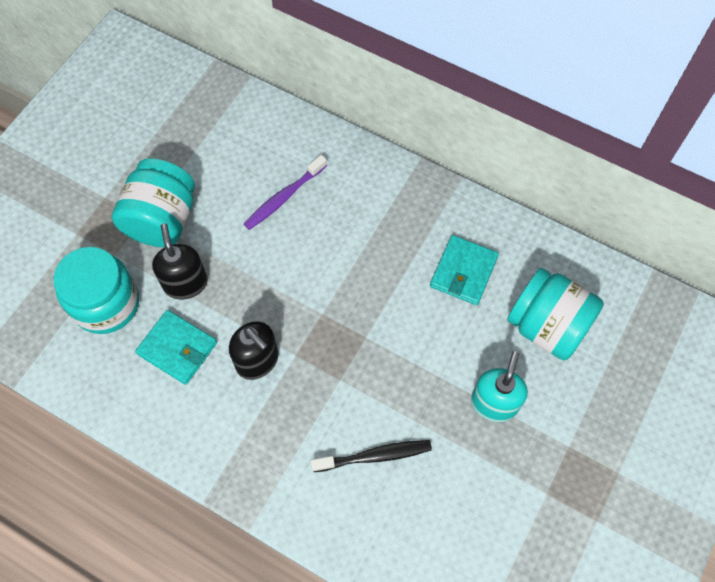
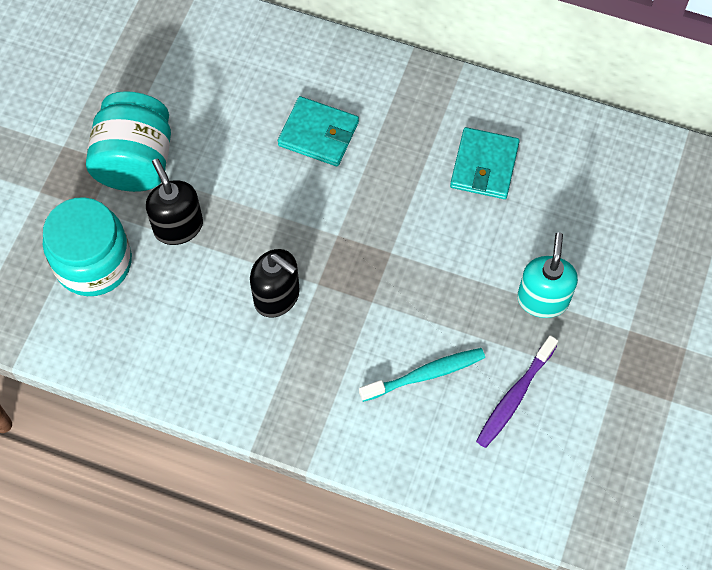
camera: 10 degrees left, 0 degrees up
(177, 348) = (185, 298): turquoise wallet -> turquoise wallet (318, 134)
(284, 197) = (268, 115): purple toothbrush -> purple toothbrush (514, 396)
(374, 456) = (425, 375): black toothbrush -> turquoise toothbrush
(547, 326) = (585, 209): turquoise jar -> none

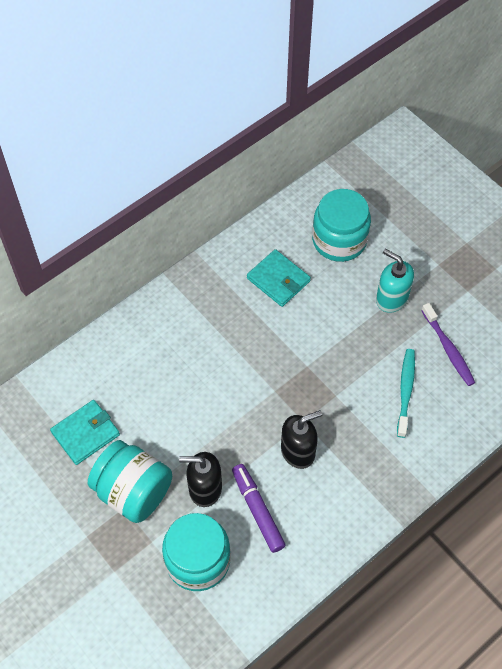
camera: 60 degrees left, 5 degrees down
(183, 291) = (257, 510): none -> purple marker
(318, 134) = (190, 363): turquoise wallet -> turquoise wallet (85, 433)
(584, 203) = (339, 240): none -> turquoise jar

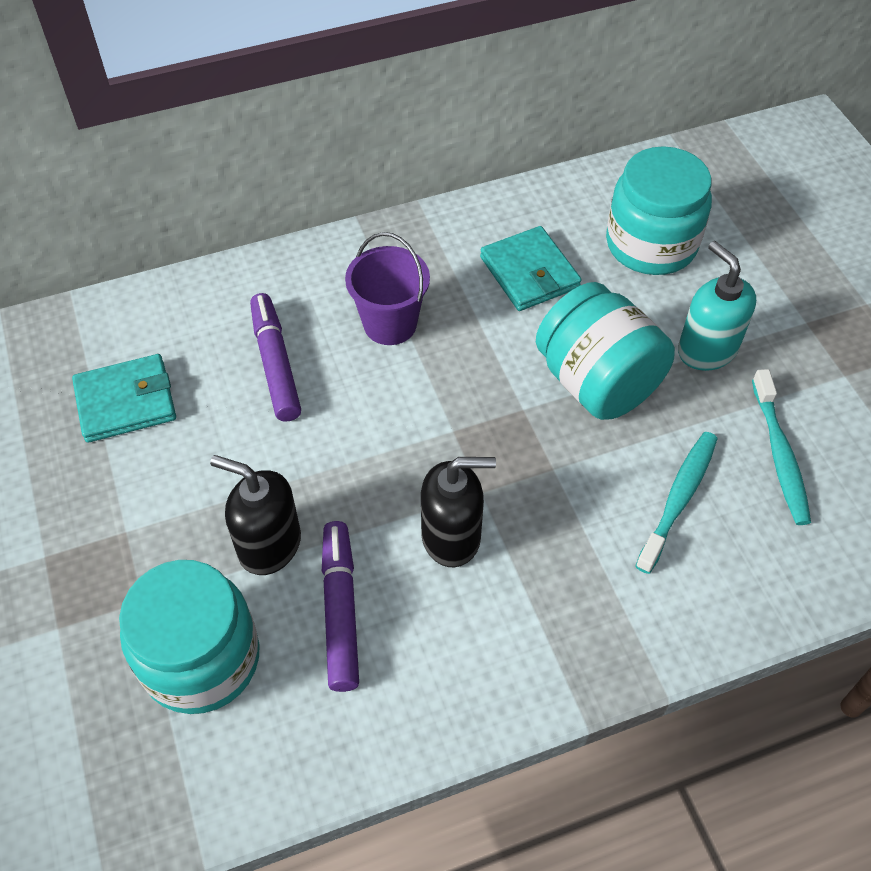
camera: 20 degrees right, 5 degrees down
(133, 491) = (153, 511): turquoise jar -> turquoise jar (597, 382)
(159, 383) = (275, 363): none -> purple marker
(213, 337) = (390, 324): none -> purple bucket
(448, 349) = (779, 454): purple toothbrush -> turquoise toothbrush

